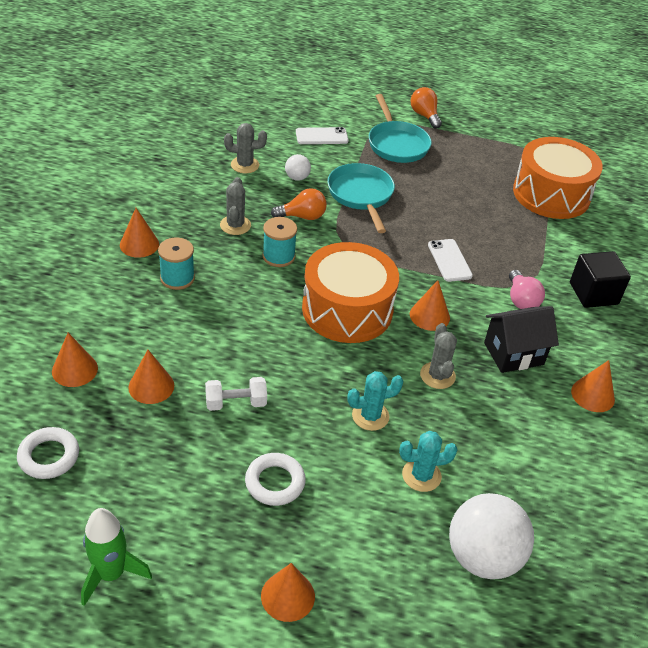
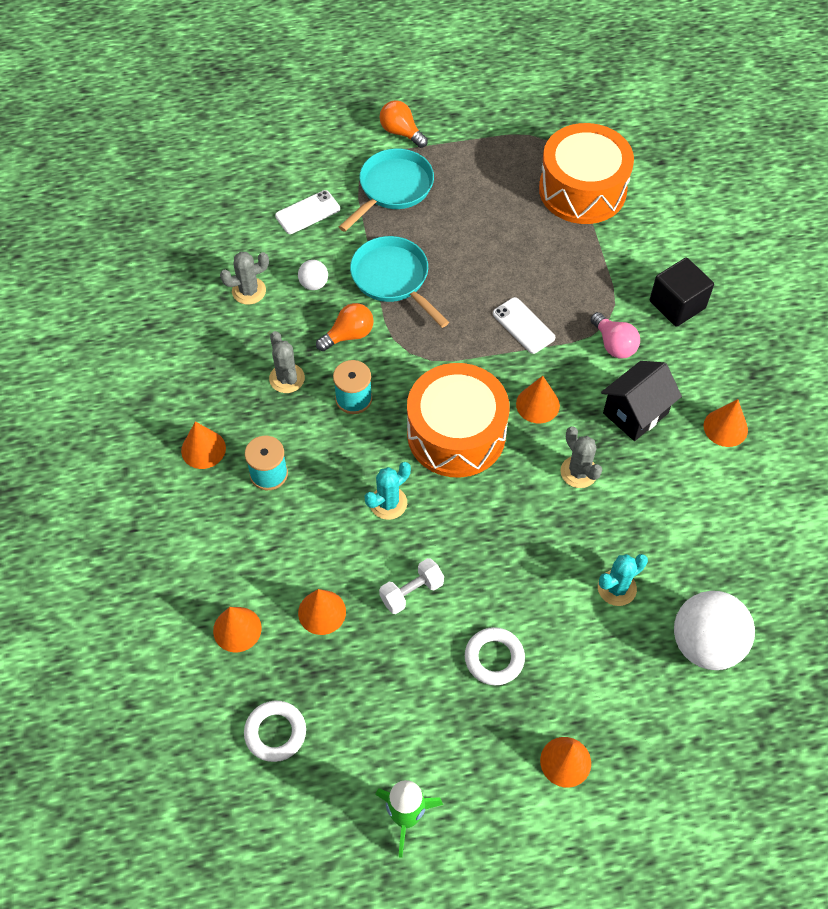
camera: 20 degrees left, 15 degrees up
(370, 416) = (541, 547): turquoise cactus -> turquoise cactus (388, 503)
(397, 144) = (393, 188): turquoise pan -> turquoise pan turned 105 degrees counterclockwise

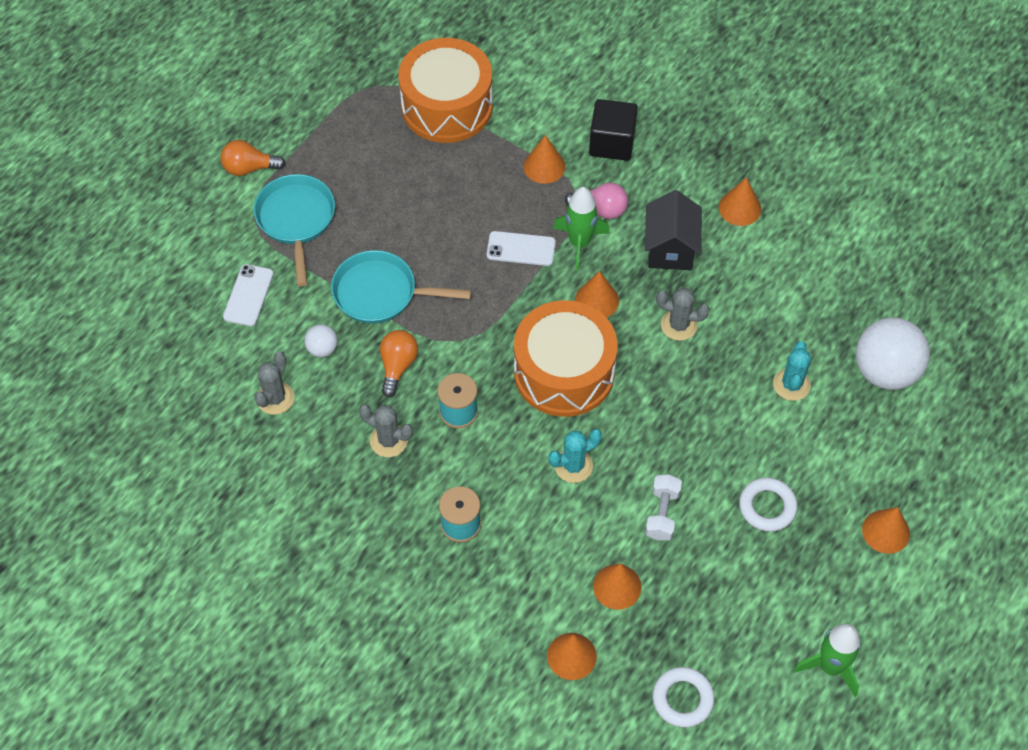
camera: 45 degrees left, 0 degrees up
(203, 449) = (388, 551): orange cone -> orange cone (544, 166)
(388, 503) = (573, 466): turquoise cactus -> turquoise cactus turned 60 degrees clockwise
(571, 355) = (579, 243): none -> green rocket

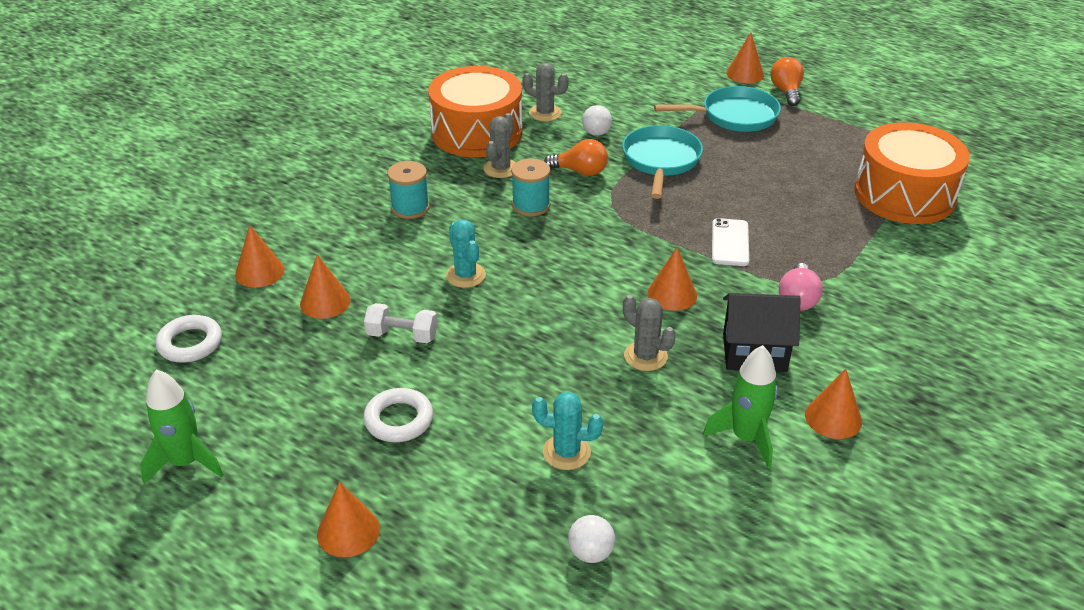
camera: 90 degrees right, 20 degrees down
(248, 295) = (648, 97): white phone -> none
(544, 166) = (846, 259): orange cone -> orange cone (745, 74)
(564, 372) = (578, 270): orange drum -> orange drum (477, 132)
(579, 243) = (747, 283): green rocket -> green rocket (746, 438)
(612, 143) = (899, 309): black cube -> none
(679, 325) = (645, 356): grey cactus -> grey cactus turned 60 degrees counterclockwise
(885, 371) = (591, 553): white ball -> white ball, size x0.46

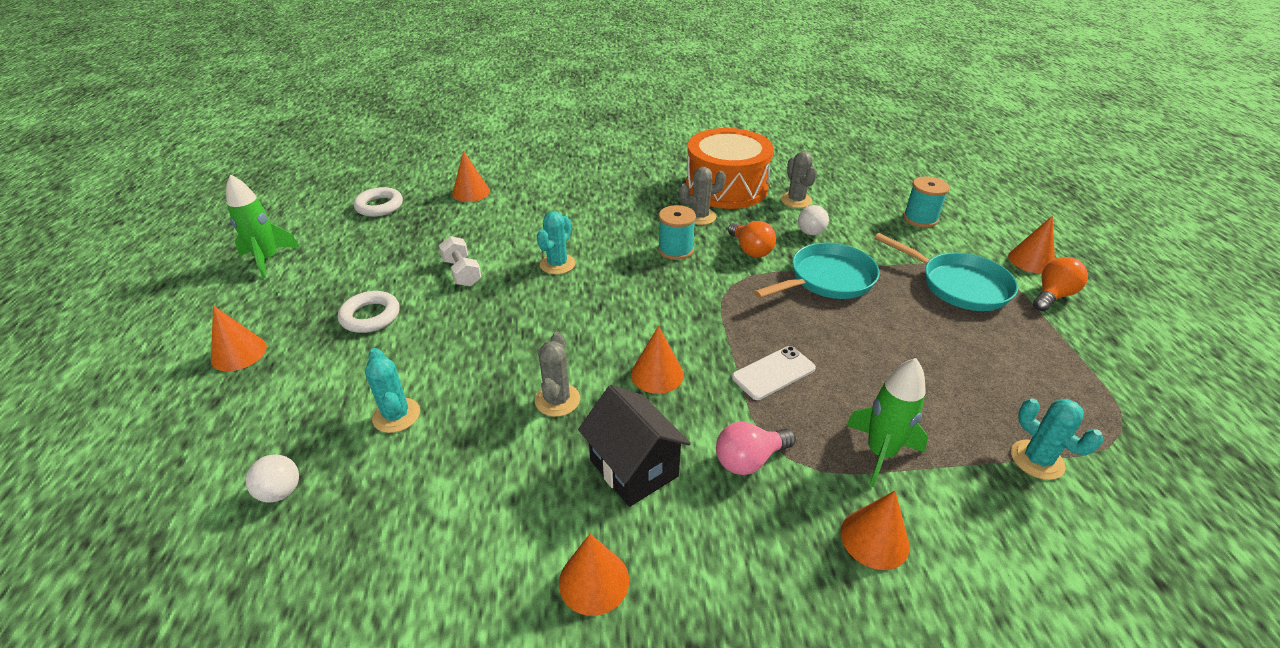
camera: 50 degrees right, 0 degrees up
(325, 302) = (466, 227): orange cone -> orange cone (874, 539)
(410, 208) = (603, 207): turquoise spool -> turquoise spool (920, 219)
(746, 438) = (504, 523): green rocket -> green rocket (880, 453)
(904, 194) = (1037, 460): orange drum -> turquoise cactus

